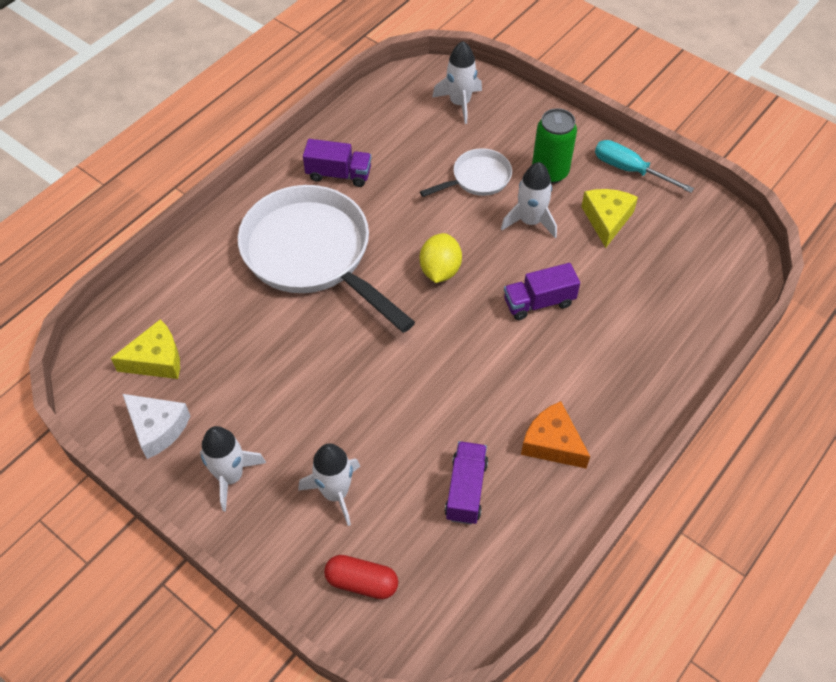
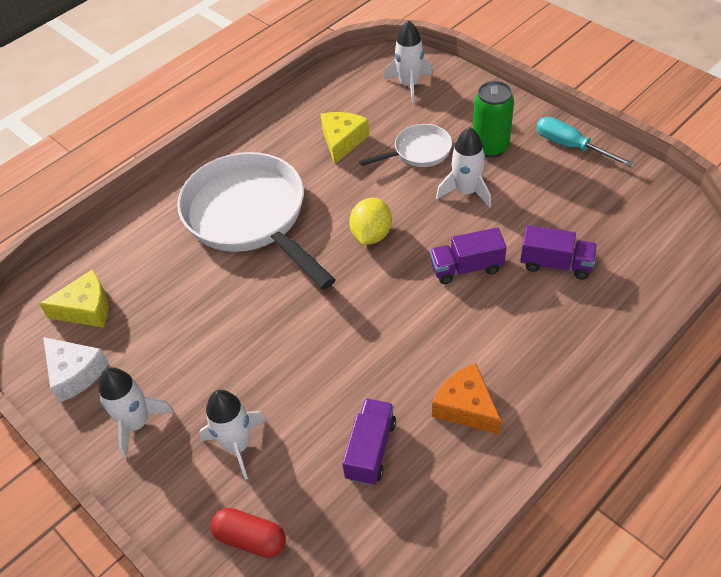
camera: 10 degrees right, 5 degrees down
(338, 174) = (286, 145): purple truck -> purple truck (556, 264)
(606, 220) = (543, 192): yellow cheese -> yellow cheese (342, 141)

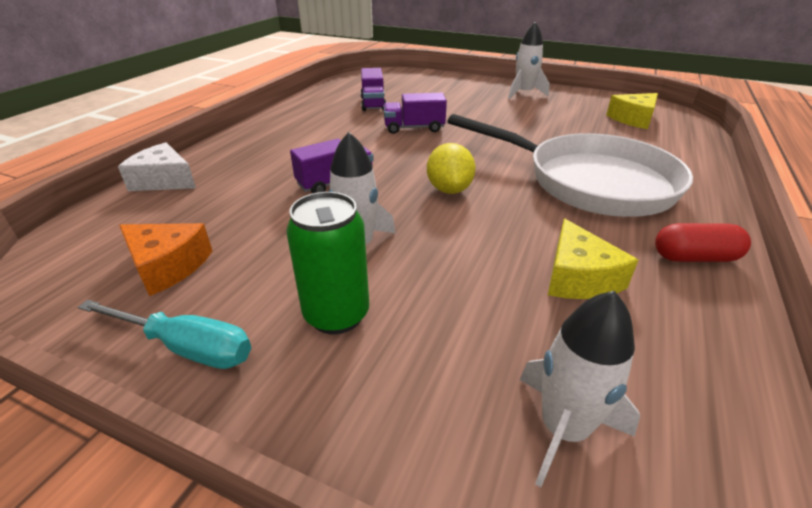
camera: 155 degrees right, 15 degrees down
(75, 373) = (590, 100): white cheese -> white cheese (164, 180)
(237, 445) = (455, 95): white rocket -> none
(250, 539) = (420, 80): red capsule -> red capsule (694, 257)
(418, 151) = (451, 285): white pan -> none
(466, 407) = (315, 122): orange cheese -> orange cheese (168, 266)
(556, 264) = (237, 199): purple truck -> purple truck (414, 128)

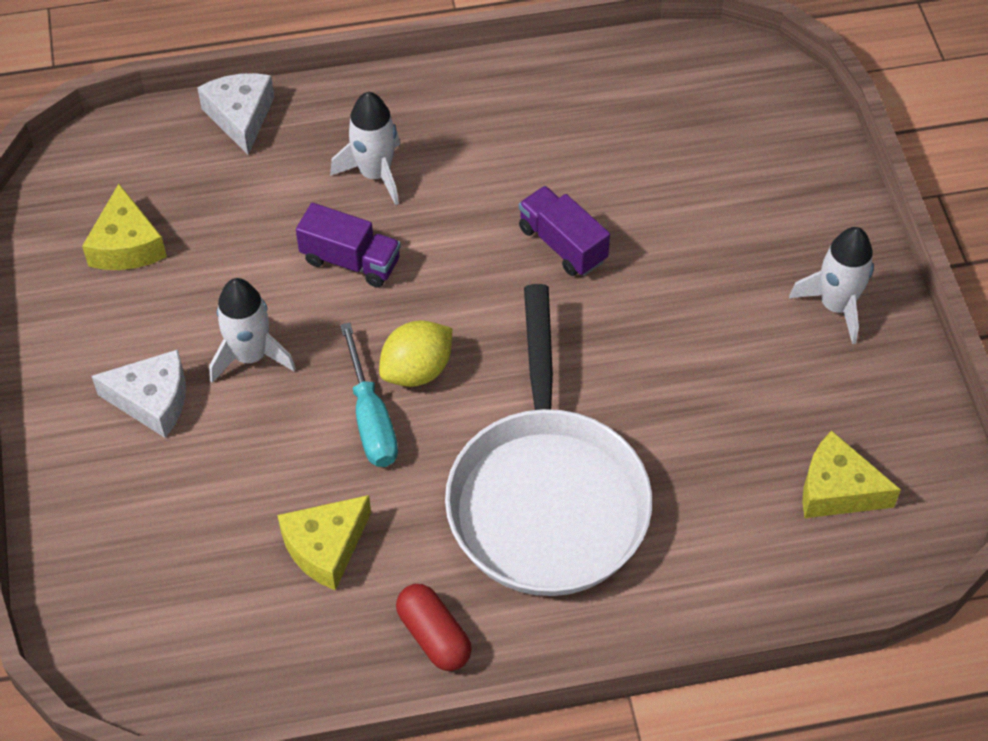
camera: 55 degrees right, 20 degrees up
(168, 266) = (126, 245): orange cheese -> yellow cheese
(186, 347) = (60, 335): turquoise screwdriver -> turquoise screwdriver (371, 419)
(336, 315) = (152, 400): green can -> white cheese
(373, 104) = (612, 146): purple truck -> none
(563, 428) = (137, 591): white rocket -> white rocket (375, 173)

